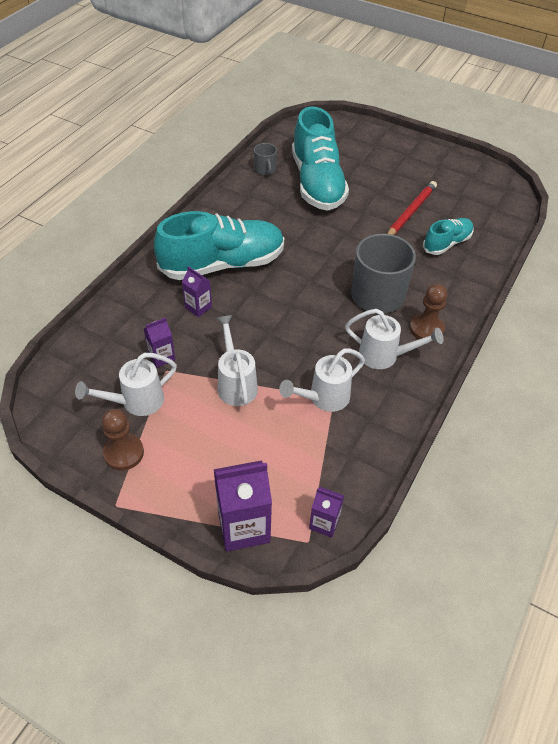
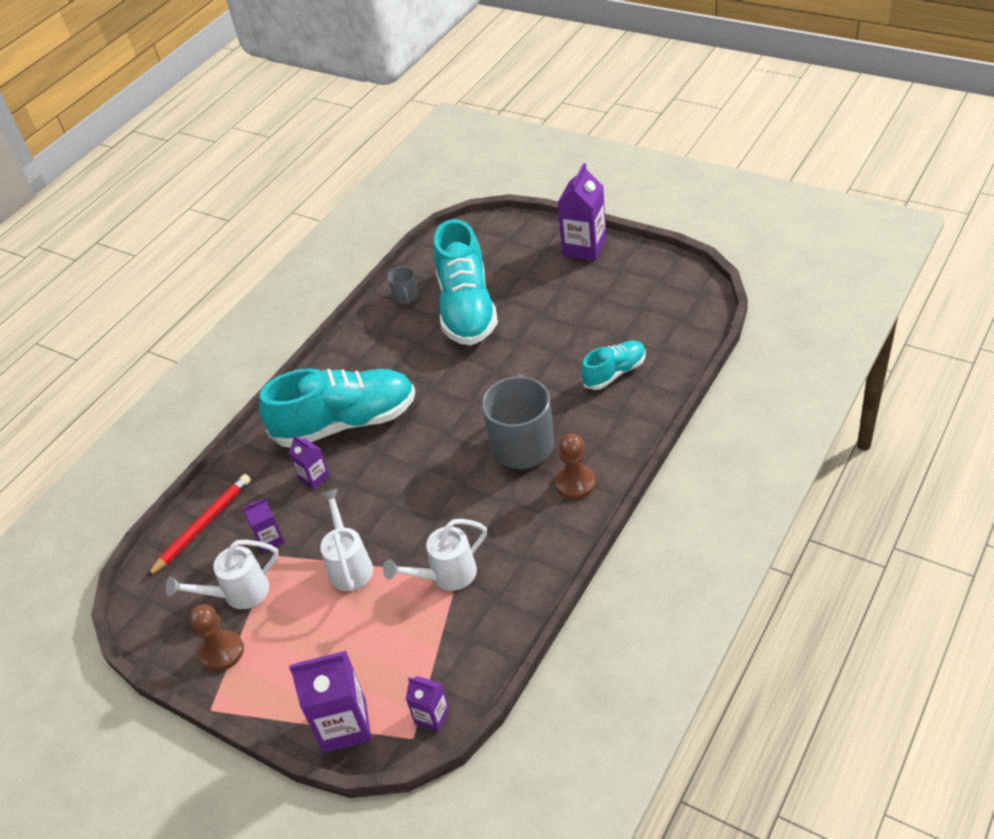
camera: 10 degrees right, 5 degrees down
(384, 356) = (522, 520): white watering can -> none
(408, 146) = (584, 248): none -> purple carton
(411, 212) = (576, 336): red pencil -> red pencil (203, 526)

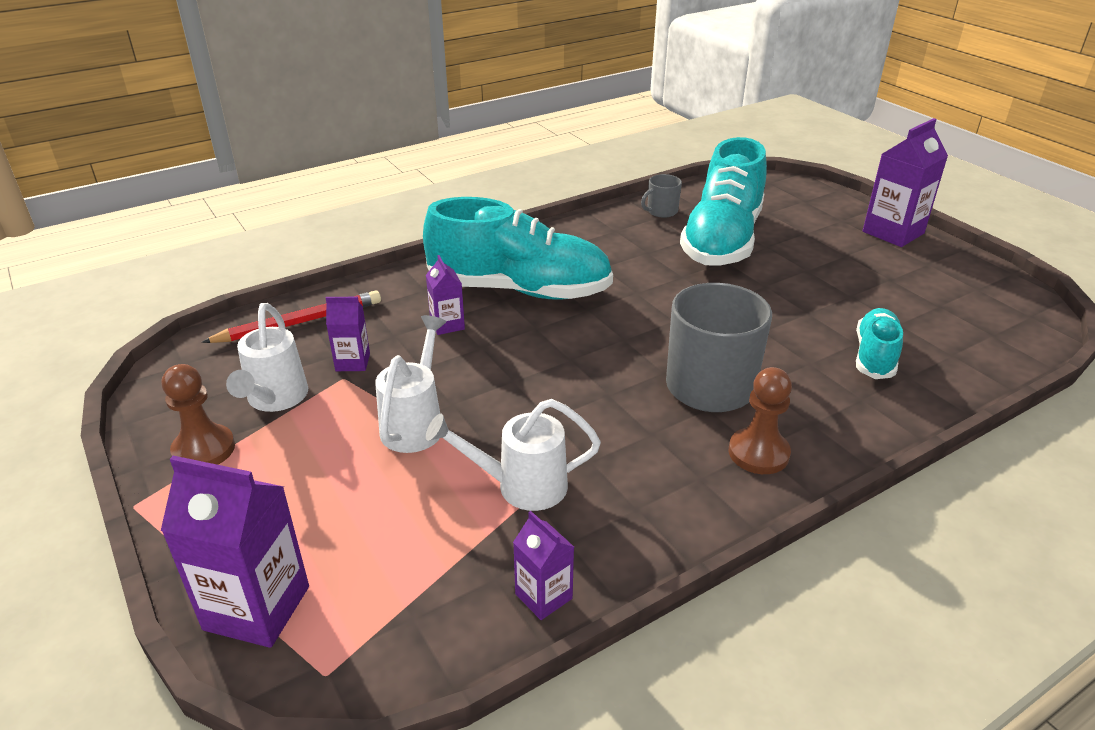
camera: 20 degrees right, 10 degrees down
(239, 594) = (275, 399): white watering can -> white watering can turned 90 degrees counterclockwise
(406, 297) = (661, 211): grey mug -> grey mug turned 45 degrees clockwise
(432, 716) = (373, 659): purple carton -> purple carton (543, 596)
(614, 373) = (874, 356): turquoise shoe -> turquoise shoe turned 60 degrees counterclockwise

